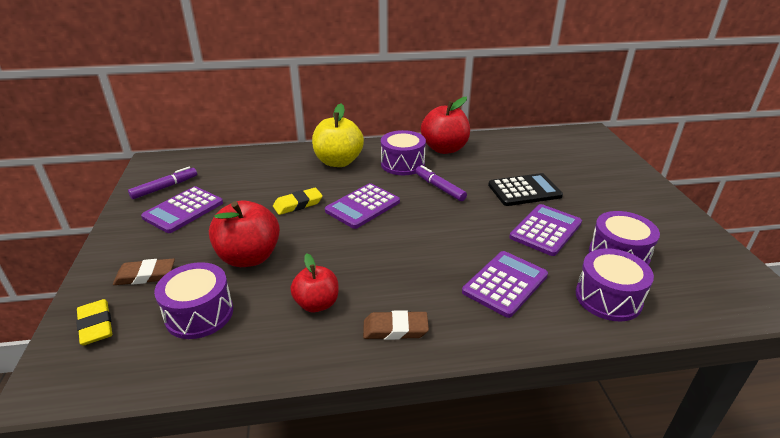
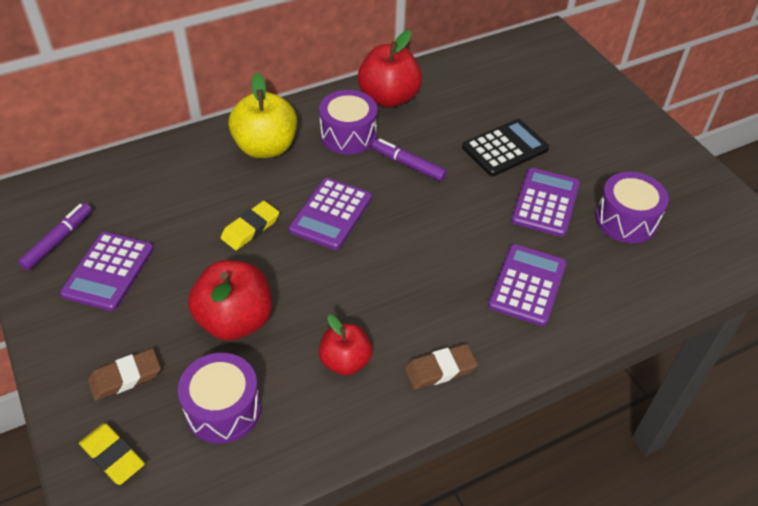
camera: 20 degrees left, 15 degrees up
(608, 298) = (629, 277): purple drum -> none

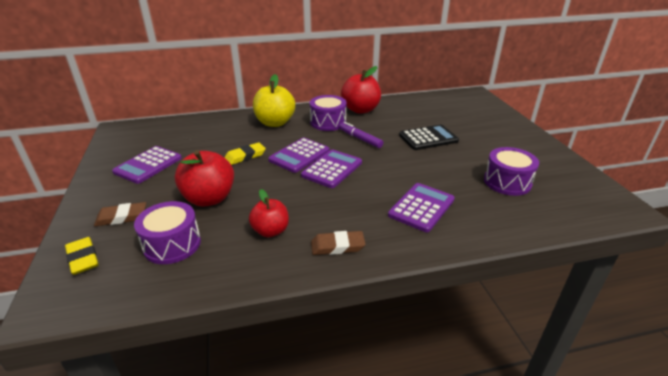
camera: 15 degrees right, 15 degrees down
(58, 240) = (130, 148): purple marker -> none
(545, 202) = (448, 166): purple calculator -> purple calculator (332, 169)

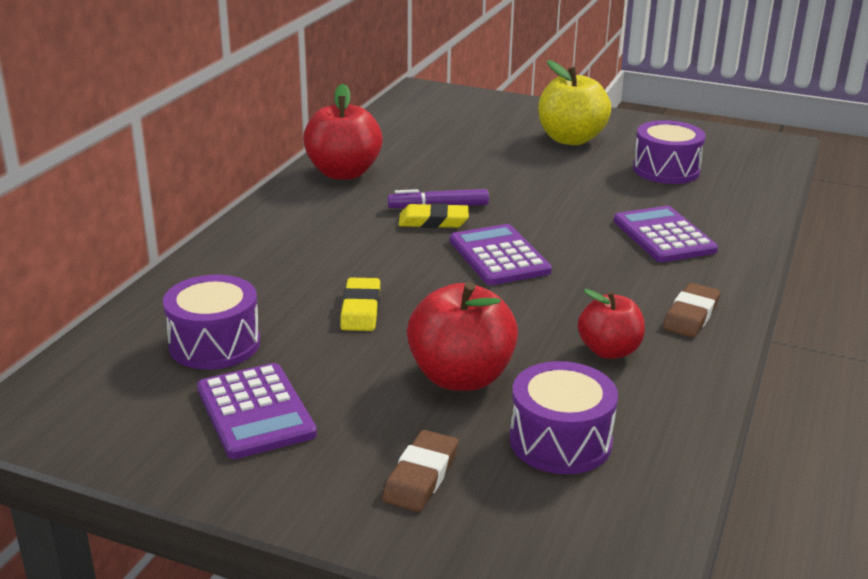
camera: 55 degrees left, 5 degrees down
(83, 258) = (514, 539): yellow eraser -> yellow eraser (433, 221)
(275, 123) = (275, 250): yellow apple -> yellow apple (571, 139)
(299, 155) = (424, 266): purple calculator -> none
(328, 122) = (347, 210): purple drum -> purple drum (214, 344)
(428, 138) = (503, 166): black calculator -> none

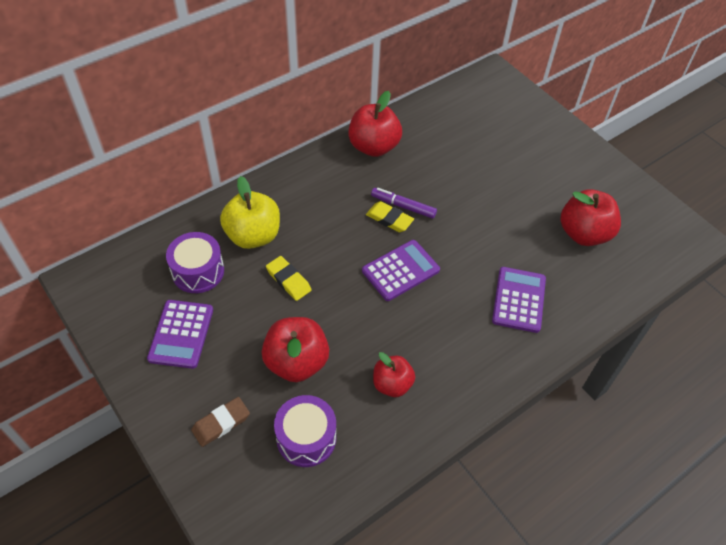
camera: 30 degrees right, 25 degrees up
(361, 309) = (288, 280): yellow eraser -> yellow eraser turned 75 degrees counterclockwise
(499, 256) = (400, 270): purple calculator -> purple calculator turned 45 degrees clockwise
(571, 139) = (548, 171): yellow apple -> yellow apple (253, 236)
(666, 170) = (584, 233): purple drum -> red apple
(691, 315) = (467, 380): brown eraser -> none

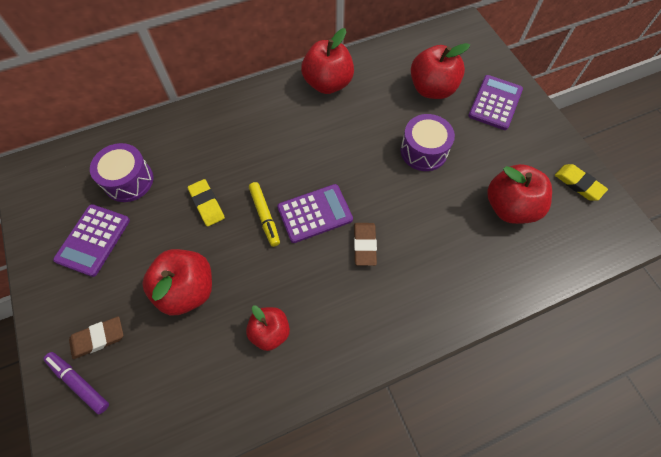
camera: 15 degrees right, 10 degrees up
(253, 236) = (189, 154): yellow apple -> none
(306, 438) = (171, 371): purple drum -> purple drum (423, 151)
(351, 281) = (265, 216): none -> yellow marker
(389, 219) = (320, 159): yellow eraser -> yellow eraser (578, 184)
(403, 206) = (337, 148): purple marker -> purple marker (79, 383)
(458, 291) = (364, 245): none -> brown eraser
(479, 137) = (432, 89): none -> red apple
(518, 300) = (422, 266): purple calculator -> purple calculator (495, 103)

